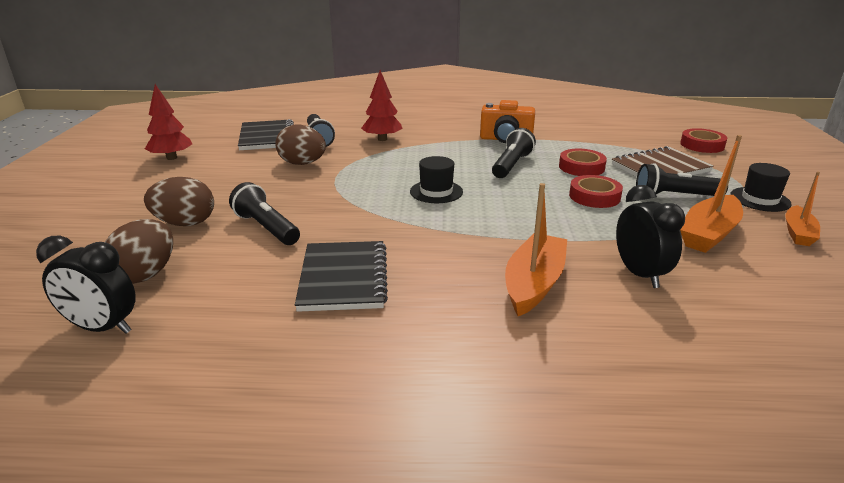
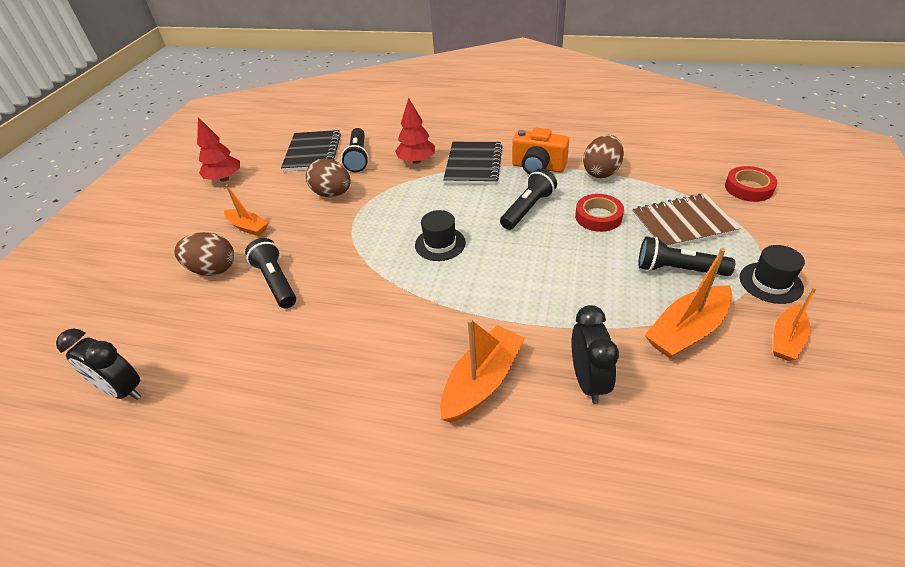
camera: 15 degrees right, 15 degrees up
(146, 274) = (168, 331): brown egg -> brown egg (601, 172)
(215, 190) = (248, 227): none -> orange boat
(343, 278) = (319, 354): black notebook -> black notebook (473, 165)
(594, 196) = (592, 263): red tape -> none

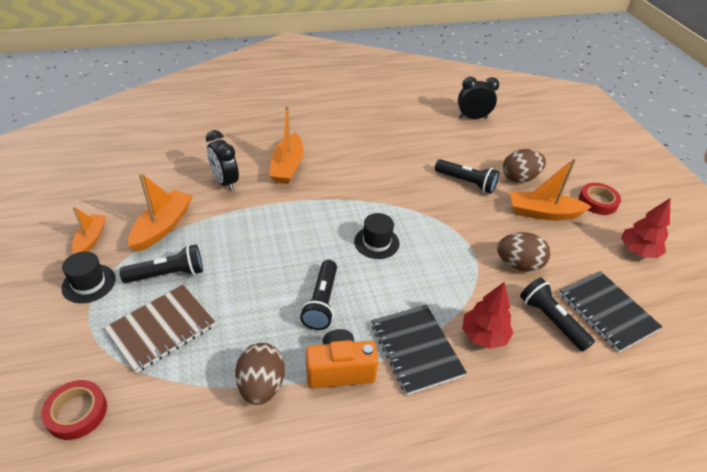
camera: 145 degrees right, 0 degrees up
(248, 227) = (543, 213): orange boat -> orange boat, size x1.57
(598, 217) = (248, 313): red tape -> red tape (597, 202)

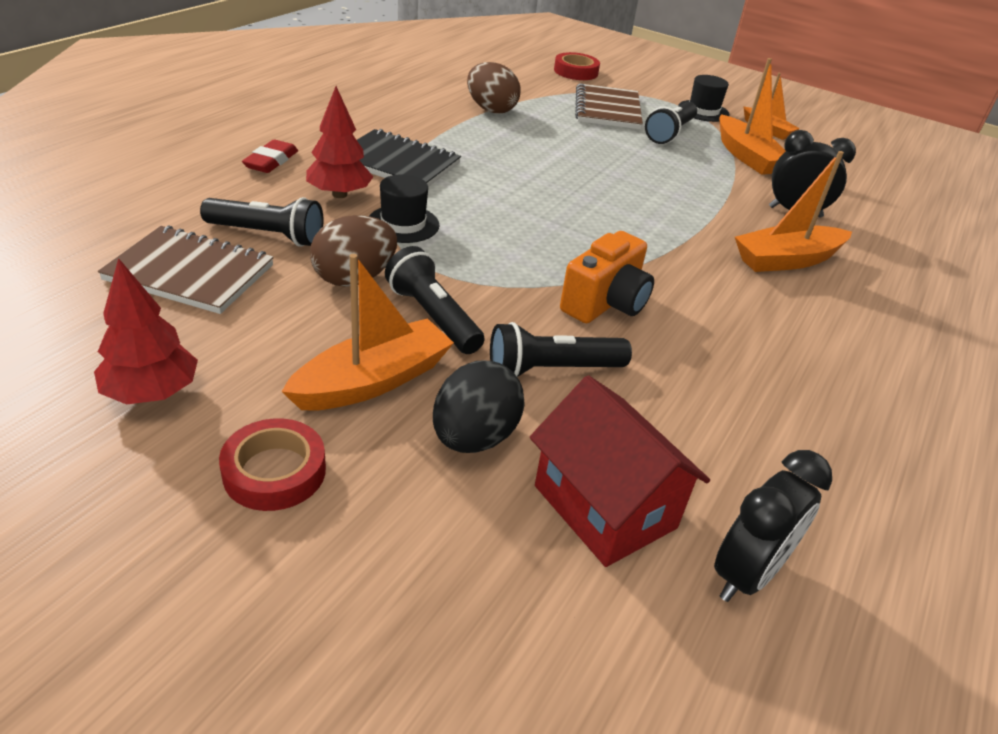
camera: 135 degrees right, 5 degrees down
(287, 166) = (786, 260): orange boat -> orange boat turned 75 degrees counterclockwise
(321, 302) = (525, 161): black flashlight -> black flashlight (433, 317)
(340, 370) = (446, 132): orange camera -> orange camera (605, 303)
(376, 242) = (552, 226): black hat -> black hat (403, 224)
(495, 145) = (604, 507): none -> red house
(513, 404) = (271, 161): none -> red eraser
(519, 178) = (474, 437): brown egg -> black egg
(607, 312) = (190, 273): black notebook -> brown notebook

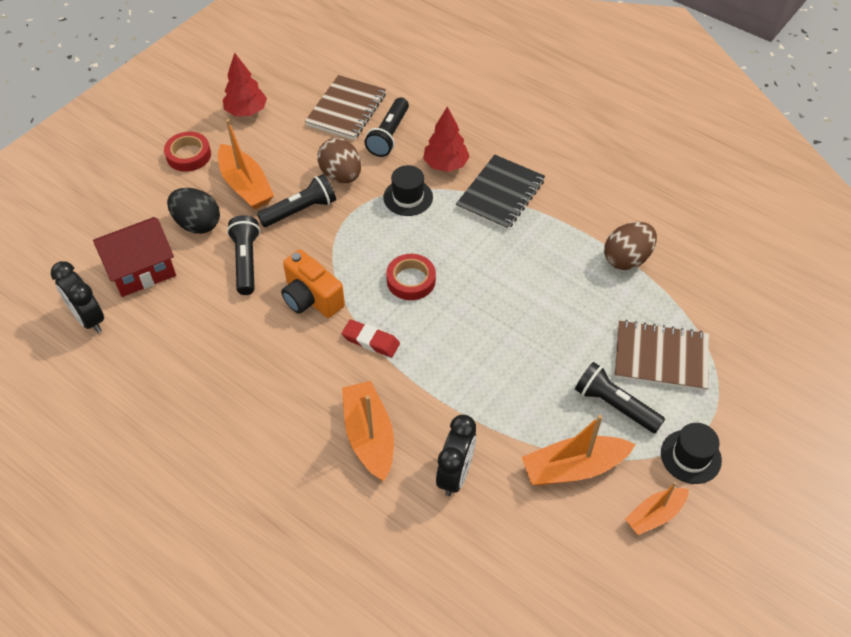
camera: 100 degrees right, 15 degrees up
(271, 161) = (489, 128): red eraser -> red eraser (371, 341)
(576, 72) = (765, 344): red tape -> red tape (411, 280)

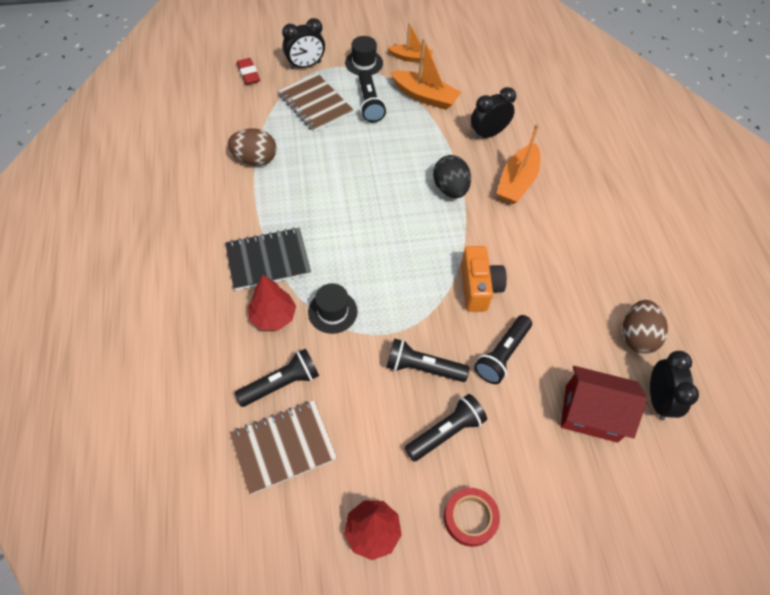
camera: 140 degrees left, 5 degrees up
(197, 224) = (516, 424): black egg -> black egg (450, 189)
(246, 186) = (446, 432): orange boat -> black flashlight
(341, 175) = (360, 375): brown egg -> brown egg (636, 336)
(371, 341) = (465, 230): red eraser -> red eraser (248, 74)
(411, 280) = (400, 248): red tape -> none
(737, 396) = (305, 65): none -> black clock

